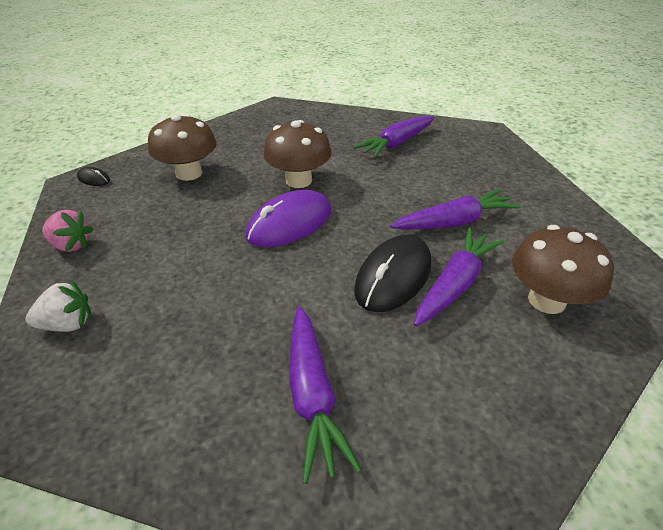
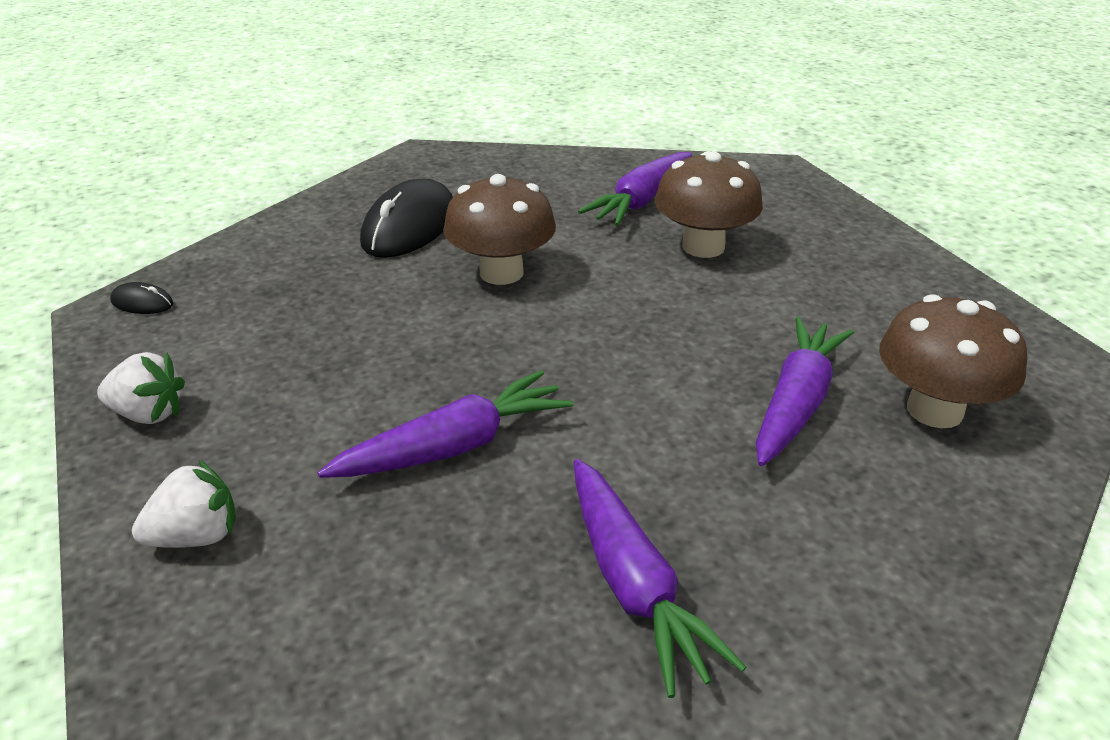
camera: 10 degrees left, 5 degrees down
(71, 245) = (148, 414): pink strawberry -> white strawberry
(189, 173) = (310, 278): brown mushroom -> brown mushroom (703, 247)
(290, 223) = (510, 341): purple mouse -> none
(393, 276) = (700, 402): black mouse -> black mouse (409, 226)
(454, 222) = (768, 313): purple carrot -> purple carrot (454, 446)

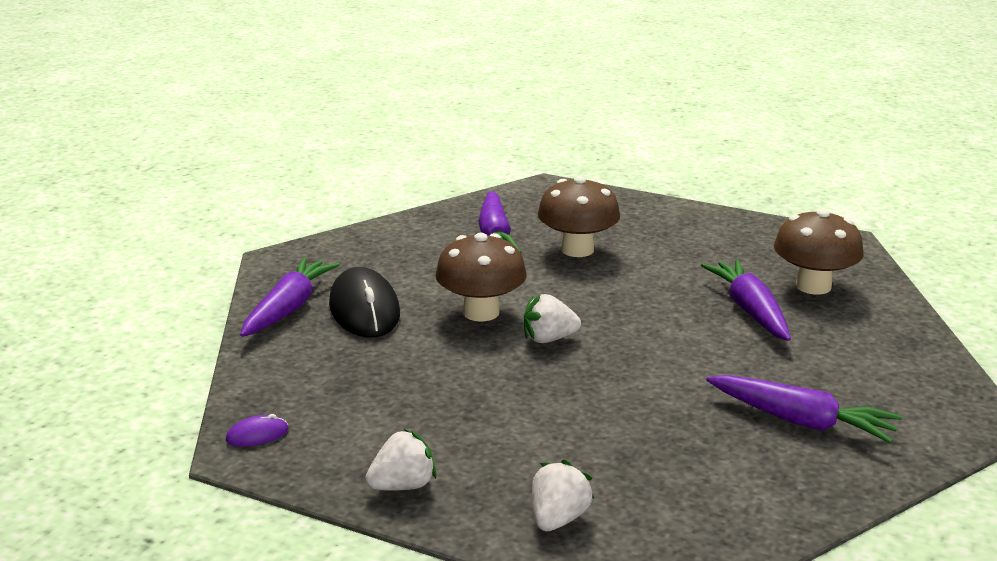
camera: 40 degrees left, 10 degrees down
(142, 303) = (257, 435): black mouse -> purple mouse
(454, 446) = (618, 410): purple carrot -> purple carrot (289, 308)
(517, 330) = (549, 339): none -> white strawberry

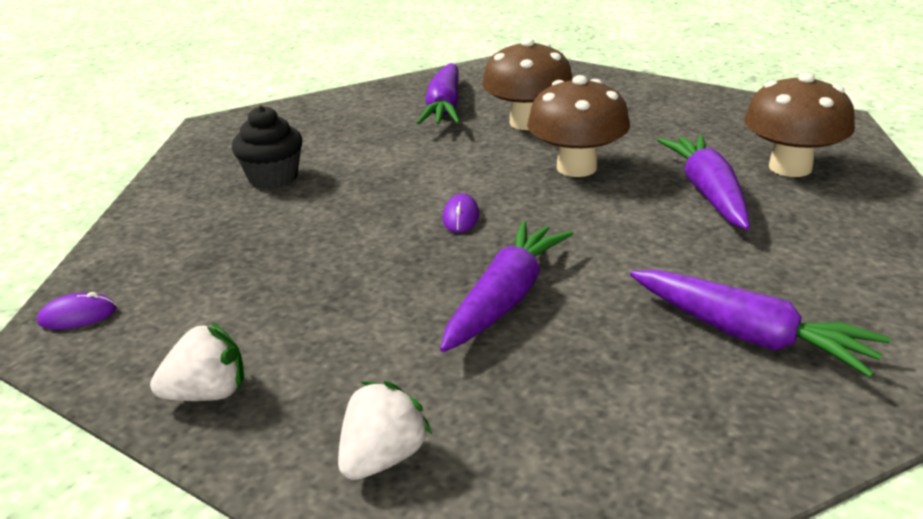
camera: 10 degrees right, 5 degrees up
(289, 308) = (196, 174): purple carrot -> purple carrot (505, 298)
(364, 309) = (273, 178): black mouse -> black cupcake
(481, 312) = (396, 185): brown mushroom -> brown mushroom (576, 167)
(549, 339) = (460, 217): white strawberry -> purple mouse

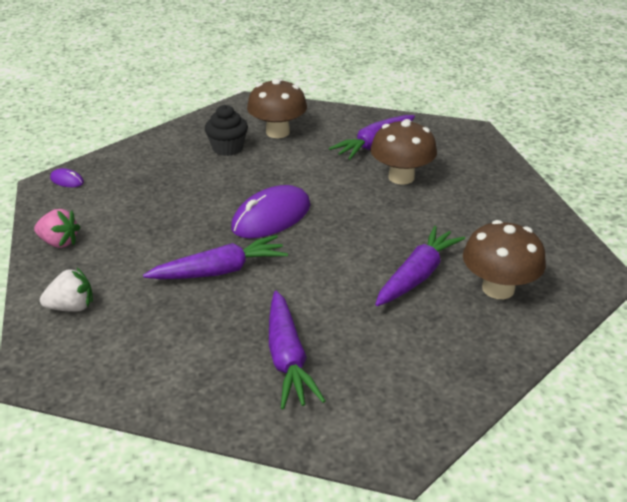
camera: 40 degrees right, 5 degrees up
(208, 394) = (59, 242): white strawberry -> pink strawberry
(460, 217) = (271, 217): purple mouse -> purple mouse, size x2.26
(576, 167) = (376, 220): brown mushroom -> brown mushroom (277, 132)

